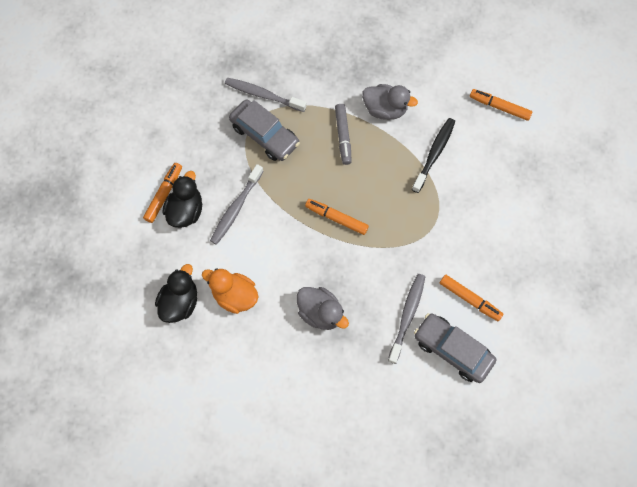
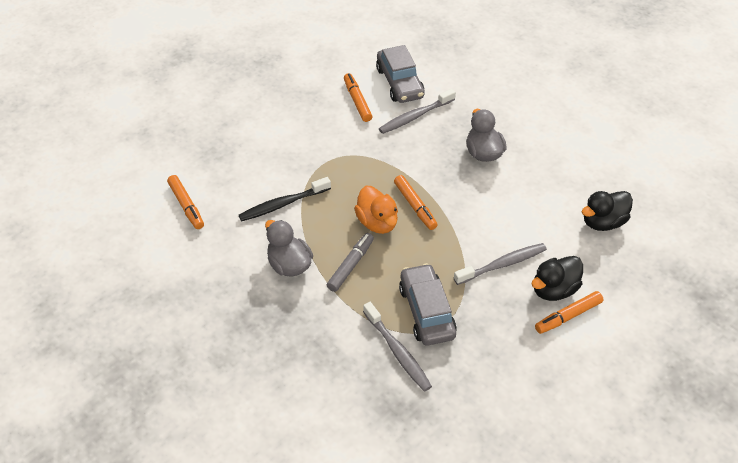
camera: 145 degrees left, 20 degrees down
(235, 296) = (549, 201): orange duck -> orange duck (377, 222)

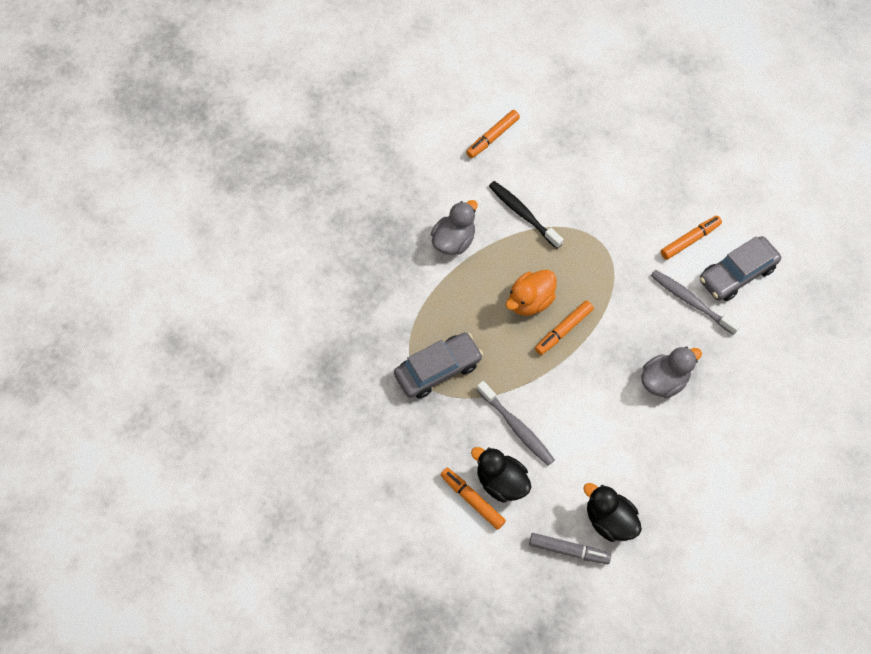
camera: 75 degrees right, 15 degrees up
(350, 265) = (470, 291): grey marker -> grey marker (568, 550)
(397, 352) = (386, 355): grey toothbrush -> none

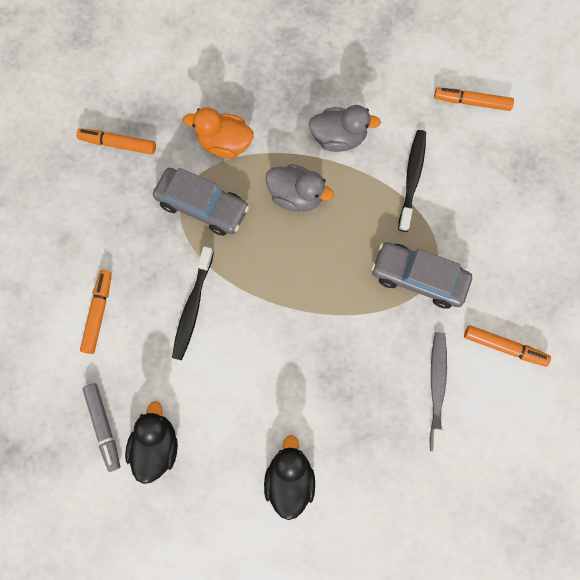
camera: 55 degrees right, 10 degrees up
(501, 481) = (131, 326): black duck -> black duck (289, 479)
(516, 427) = (192, 307): grey toothbrush -> black toothbrush
(530, 301) = (326, 240): orange duck -> orange duck (224, 144)
(563, 330) = (318, 288): orange marker -> orange marker (118, 144)
(663, 380) = (332, 412): grey duck -> grey duck (296, 196)
(736, 274) = (501, 415): grey car -> grey car (418, 278)

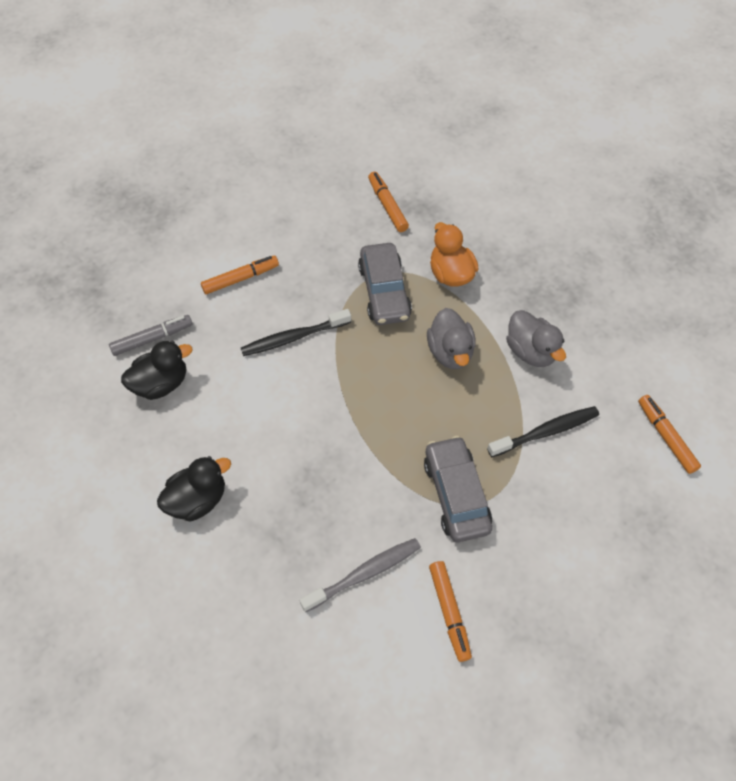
camera: 55 degrees right, 15 degrees down
(104, 427) = (152, 338): grey marker -> grey marker turned 150 degrees counterclockwise

